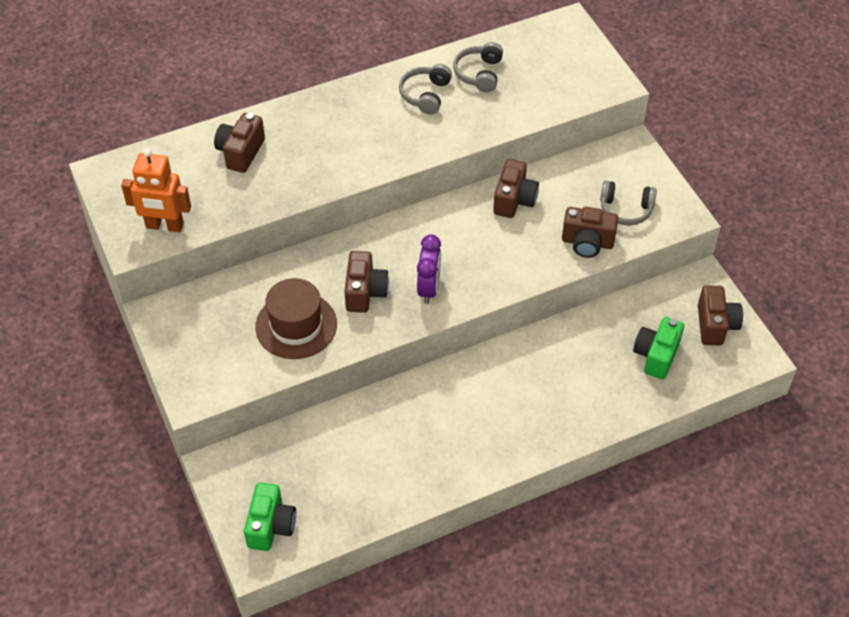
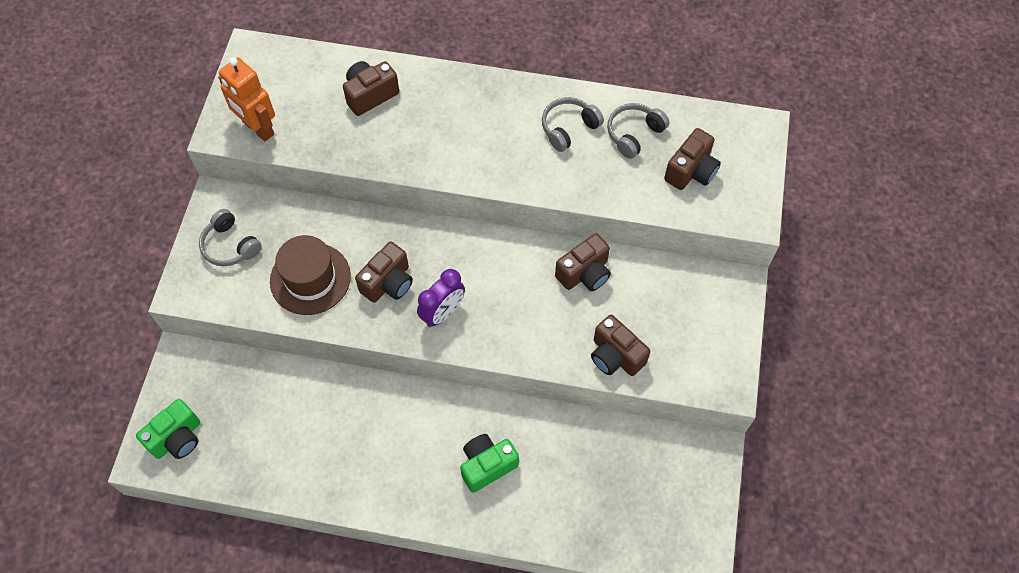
camera: 35 degrees right, 10 degrees up
(625, 209) = (678, 345): grey headphones -> grey headphones (230, 246)
(656, 355) = (609, 498): green camera -> green camera (487, 465)
(715, 325) = (688, 505): brown camera -> brown camera (691, 171)

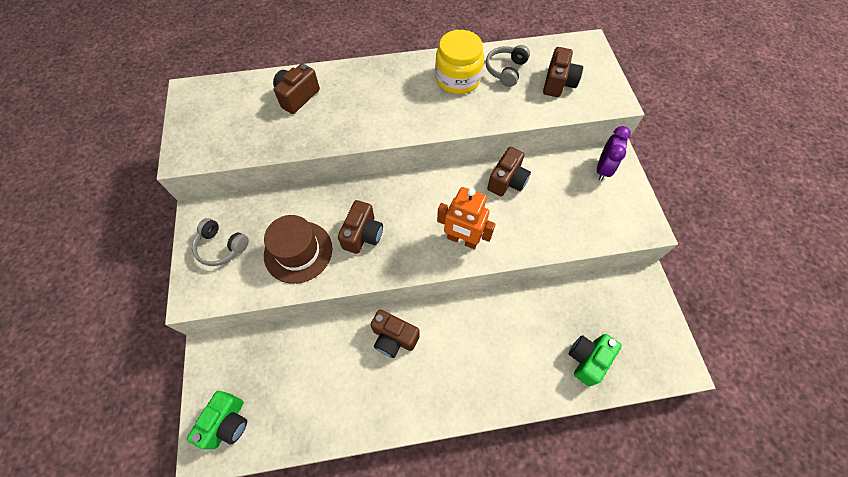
camera: 20 degrees left, 0 degrees up
(258, 128) = (213, 145): orange robot -> orange robot (462, 240)
(443, 313) = (415, 244): purple clock -> purple clock (603, 169)
(487, 465) = (491, 351): green camera -> green camera (587, 359)
(568, 128) = (457, 79): grey headphones -> yellow jar
(615, 356) = (558, 233): brown camera -> brown camera (394, 338)

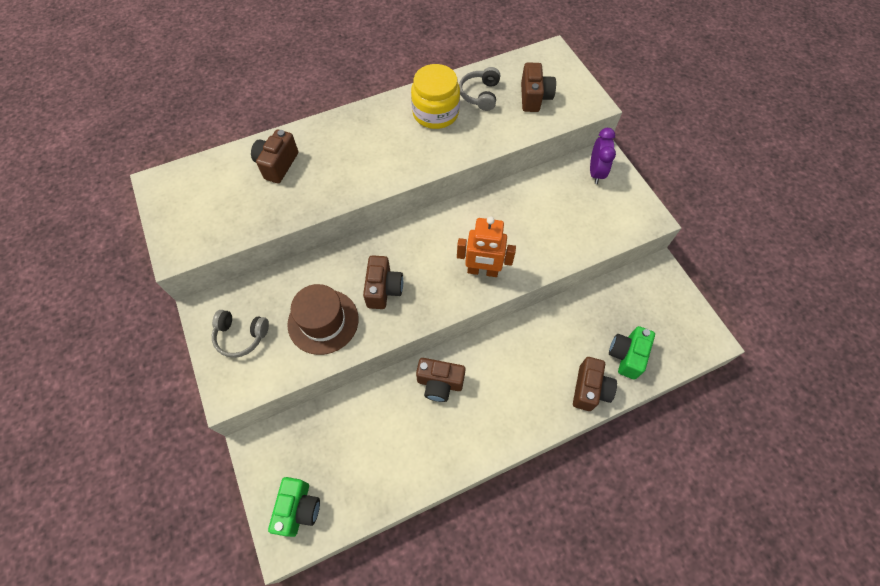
camera: 15 degrees left, 0 degrees up
(507, 181) = (509, 204): brown camera -> brown camera (590, 389)

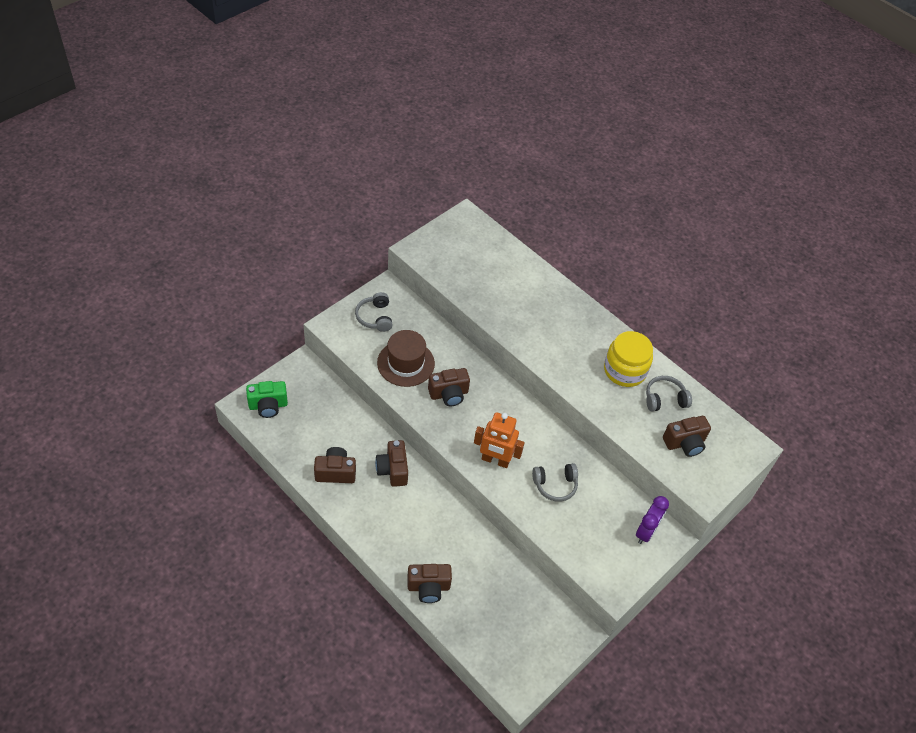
camera: 65 degrees right, 10 degrees down
(277, 164) = (516, 280): brown camera -> brown camera (335, 472)
(482, 271) = (495, 460): orange robot -> orange robot turned 60 degrees counterclockwise
(527, 227) = (555, 485): none -> grey headphones
(596, 172) = (646, 532): purple clock -> purple clock turned 45 degrees counterclockwise
(626, 356) = (472, 613): green camera -> none

